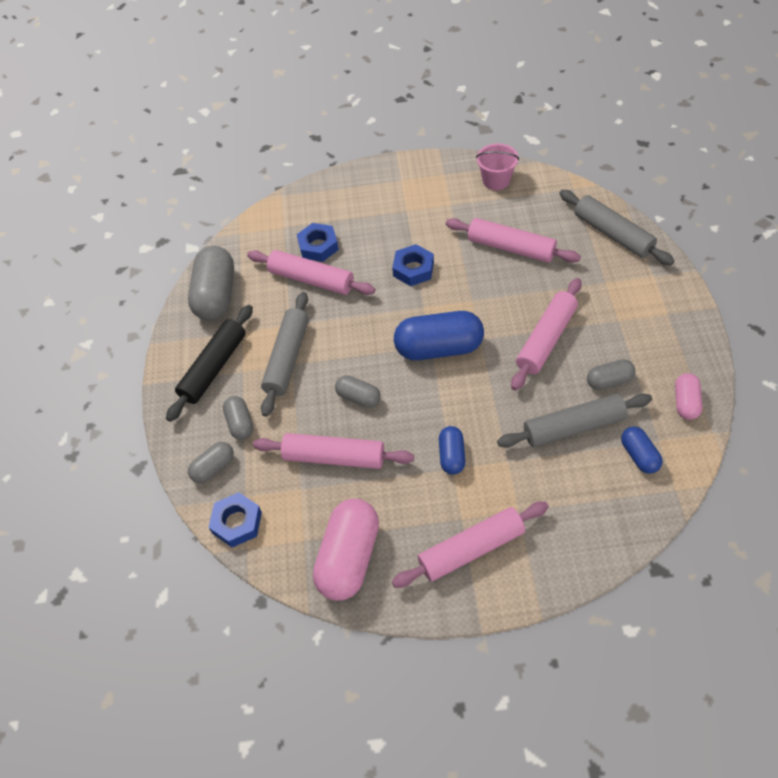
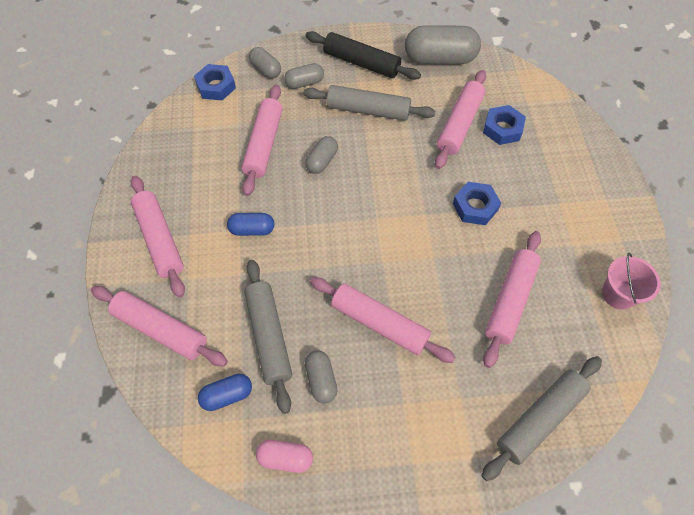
camera: 85 degrees right, 5 degrees up
(349, 557) = (171, 155): pink capsule -> none
(439, 348) = (373, 225): blue capsule -> none
(581, 527) = (161, 330): none -> pink rolling pin

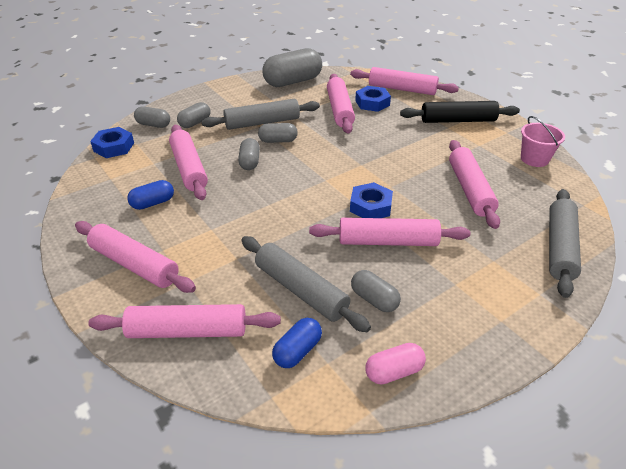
camera: 30 degrees left, 20 degrees down
(252, 230) = (223, 224): blue capsule -> blue capsule (153, 203)
(361, 63) = (233, 99): black rolling pin -> black rolling pin (458, 120)
(366, 143) = (278, 141): none -> grey capsule
(475, 207) = (393, 148): blue nut -> blue nut (370, 206)
(553, 120) = (402, 89): none -> pink rolling pin

